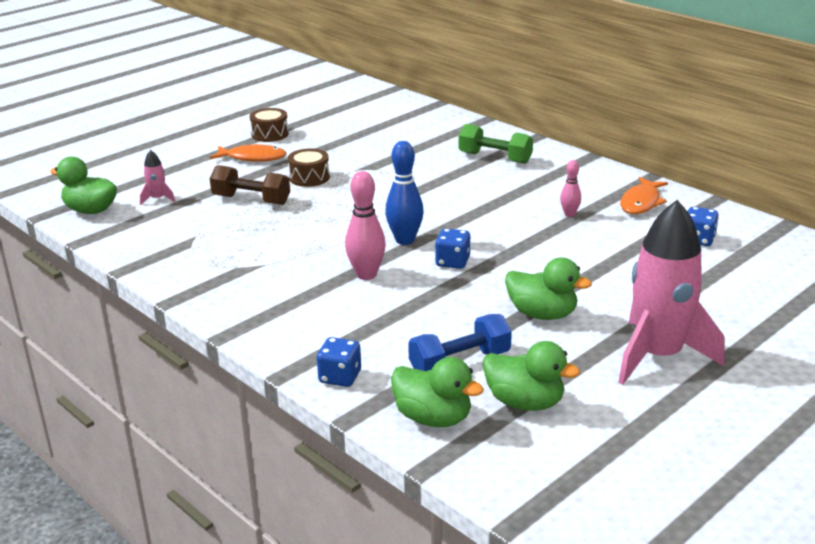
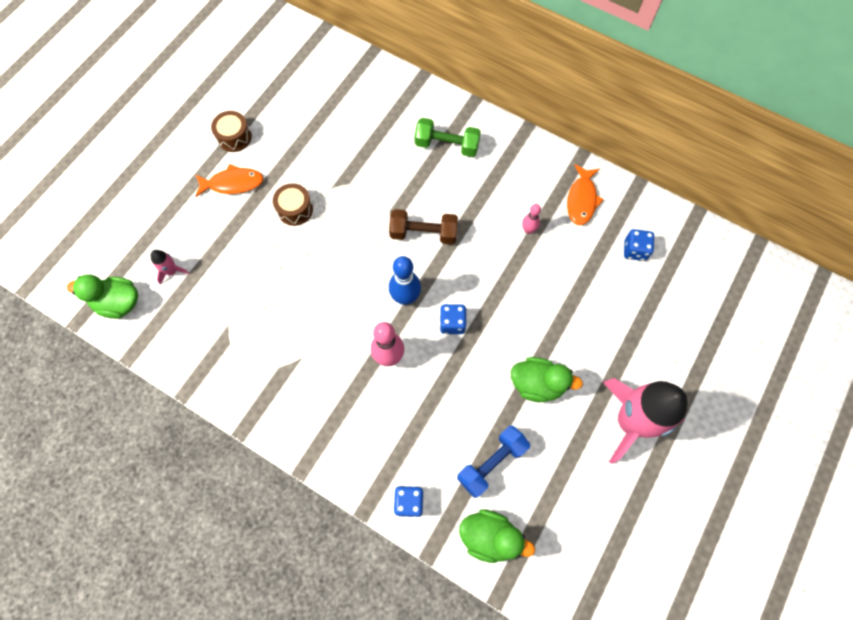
camera: 15 degrees left, 40 degrees up
(251, 200) = (256, 257): brown dumbbell -> brown dumbbell (423, 233)
(525, 402) = (549, 502): green duck -> none

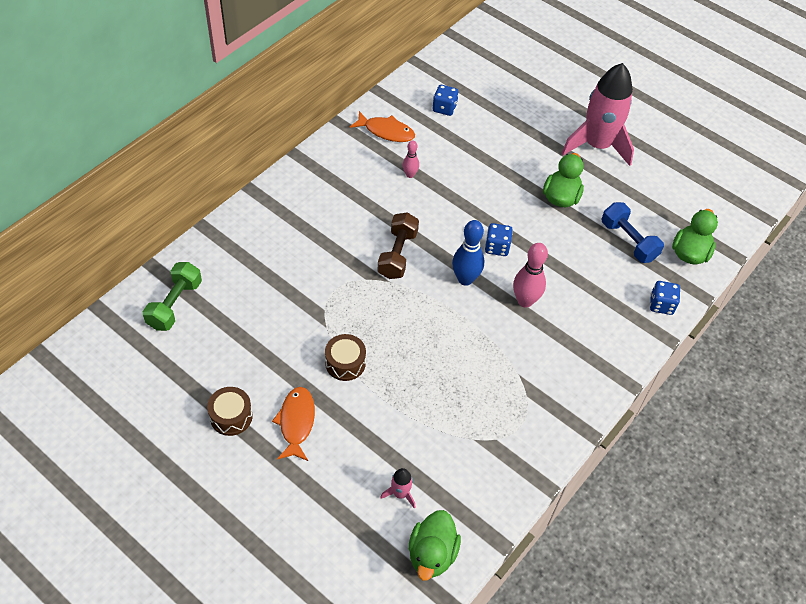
camera: 85 degrees left, 15 degrees down
(447, 145) = (299, 219): green dumbbell -> green dumbbell (175, 304)

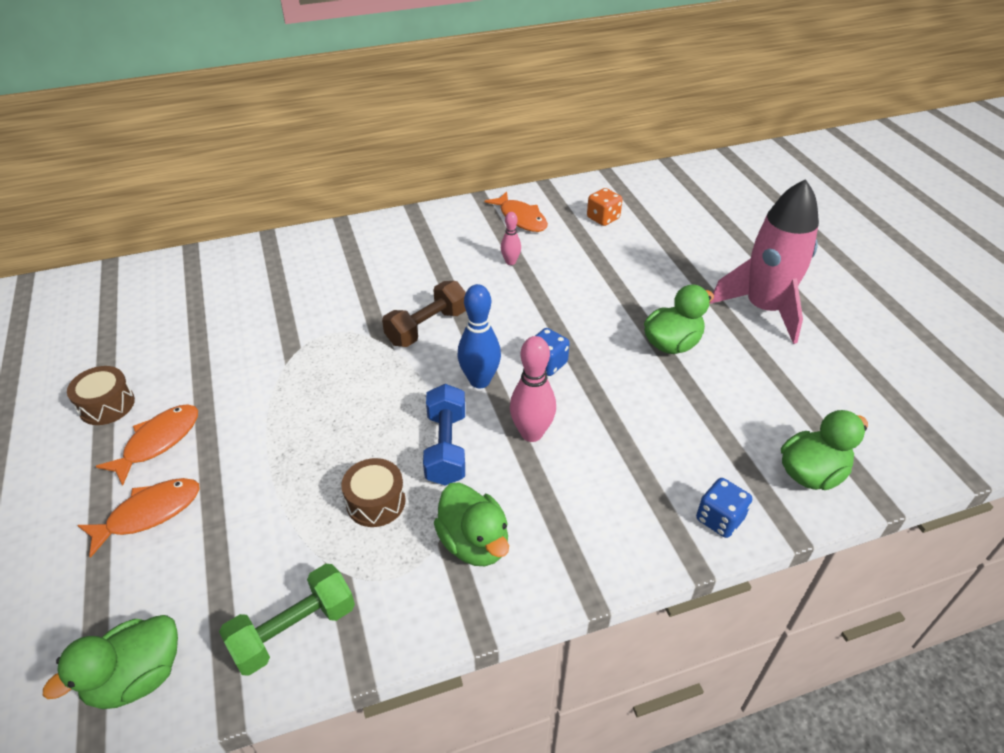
camera: 35 degrees right, 10 degrees down
(175, 304) = (172, 286): green dumbbell -> green dumbbell (294, 630)
(341, 468) = (149, 513): none -> orange fish
(345, 363) = (267, 407): brown drum -> brown drum (376, 502)
(400, 493) = (179, 578): pink rocket -> none
(444, 108) = (603, 218): blue dice -> orange dice
(546, 385) = (474, 543): none -> green duck
(628, 241) = (728, 423): blue dumbbell -> blue dumbbell (446, 447)

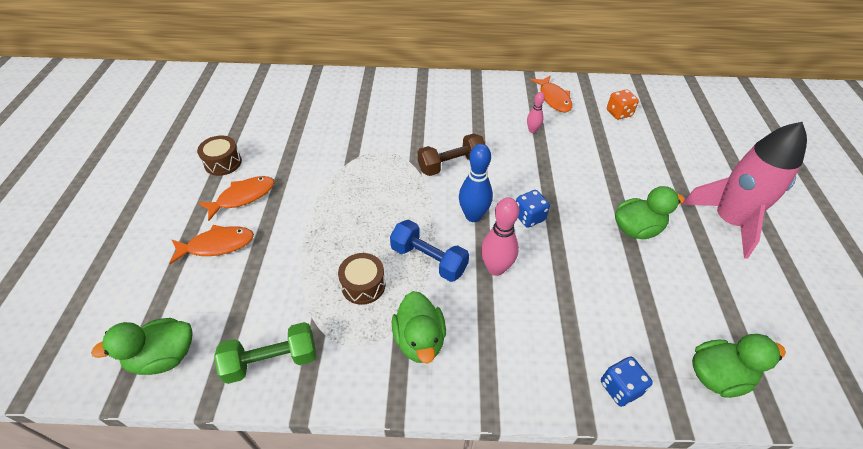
camera: 20 degrees right, 5 degrees up
(446, 447) = (428, 260): blue dumbbell -> blue dumbbell turned 75 degrees counterclockwise

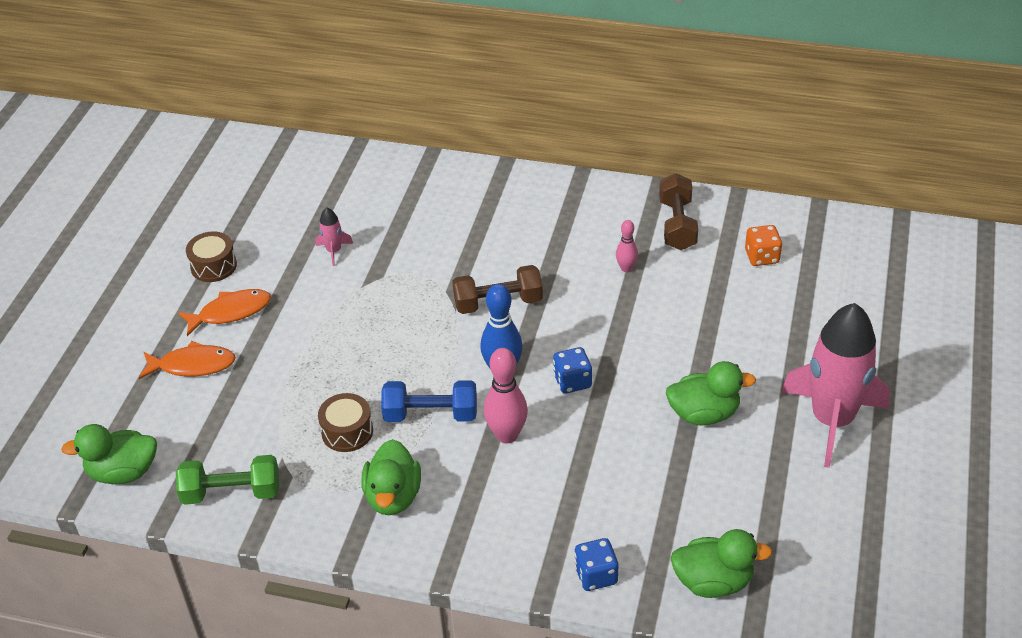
camera: 15 degrees right, 5 degrees down
(316, 142) = (334, 251): none -> pink rocket
(428, 260) = (431, 414): blue dumbbell -> blue dumbbell turned 45 degrees counterclockwise
(553, 99) = (677, 225): orange fish -> brown dumbbell

